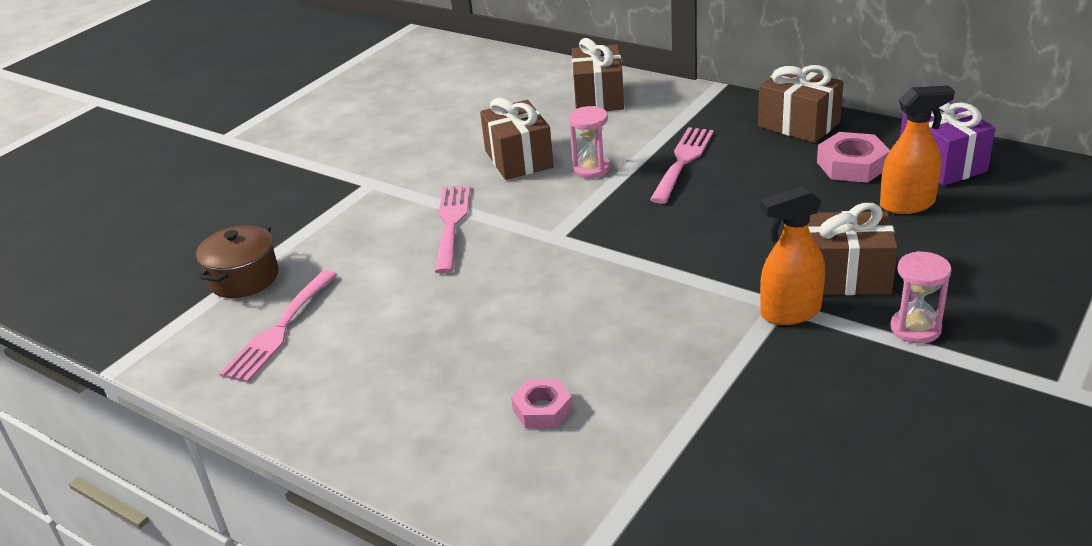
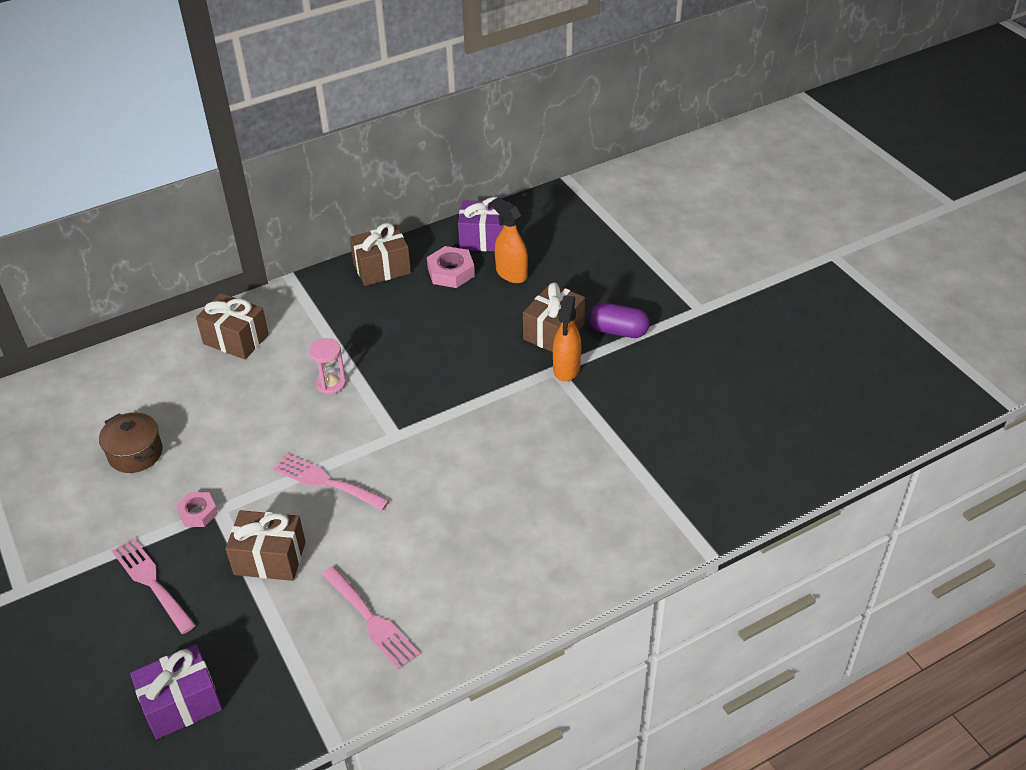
camera: 65 degrees left, 10 degrees up
(130, 263) = (182, 703): none -> purple gift
(244, 278) = (281, 627): brown pot -> brown pot (135, 453)
(518, 159) = (276, 415): brown gift -> brown gift (270, 558)
(542, 409) = (566, 509): pink nut -> pink nut (198, 513)
(683, 161) = (369, 337): pink fork -> pink fork (151, 582)
(907, 204) = (511, 274): orange spray bottle -> orange spray bottle turned 60 degrees counterclockwise
(915, 328) = (618, 331): pink hourglass -> purple capsule

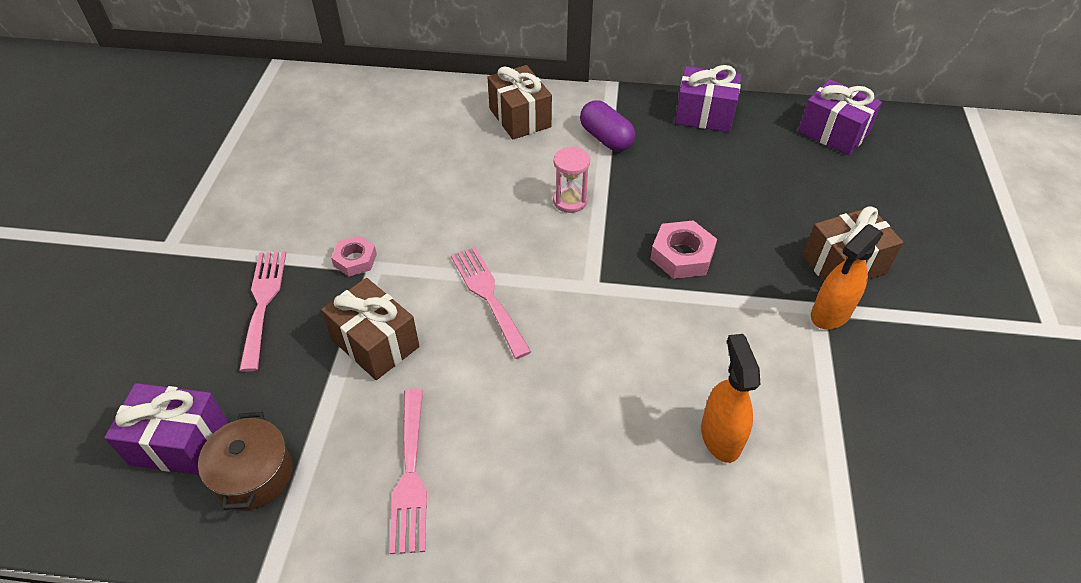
camera: 35 degrees right, 5 degrees up
(135, 453) = (354, 176): brown pot -> brown pot (254, 475)
(382, 268) = (704, 115): brown gift -> purple gift
(451, 272) = (772, 149): pink nut -> pink nut (682, 255)
(511, 274) = (837, 180): orange spray bottle -> orange spray bottle (720, 436)
(618, 331) = (924, 302): purple capsule -> purple capsule (606, 138)

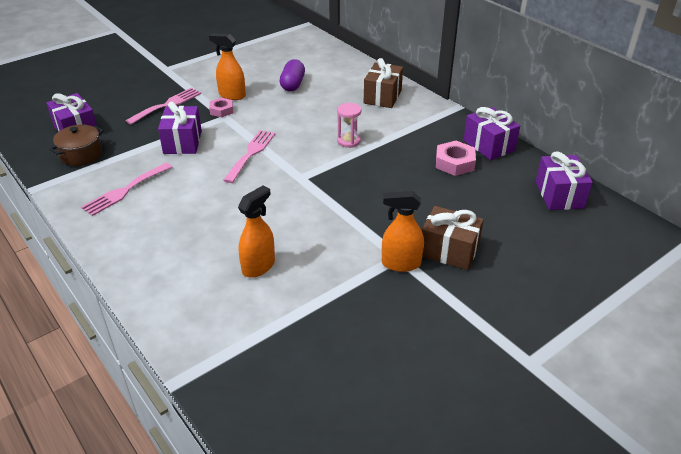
camera: 45 degrees right, 10 degrees down
(335, 228) = (232, 95): none -> orange spray bottle
(375, 343) = (182, 142): brown gift -> purple gift
(606, 138) = (412, 127): purple capsule -> purple capsule (292, 84)
(682, 255) = (365, 193): pink nut -> pink nut (454, 163)

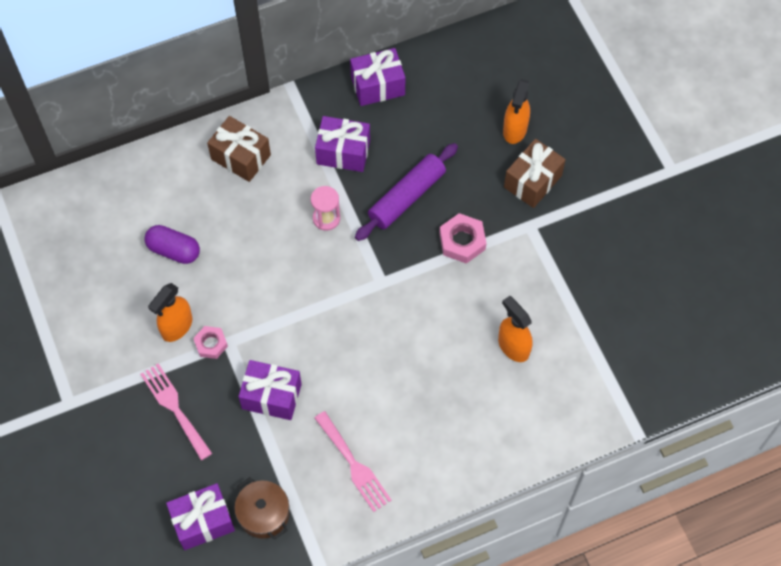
camera: 75 degrees left, 25 degrees up
(251, 153) = (319, 324): pink fork -> none
(389, 177) = (406, 197): none -> purple rolling pin
(400, 263) = (539, 226): orange spray bottle -> orange spray bottle (515, 130)
(454, 163) = (399, 129): pink nut -> pink nut (462, 241)
(559, 195) = (478, 59): purple gift -> purple gift (343, 152)

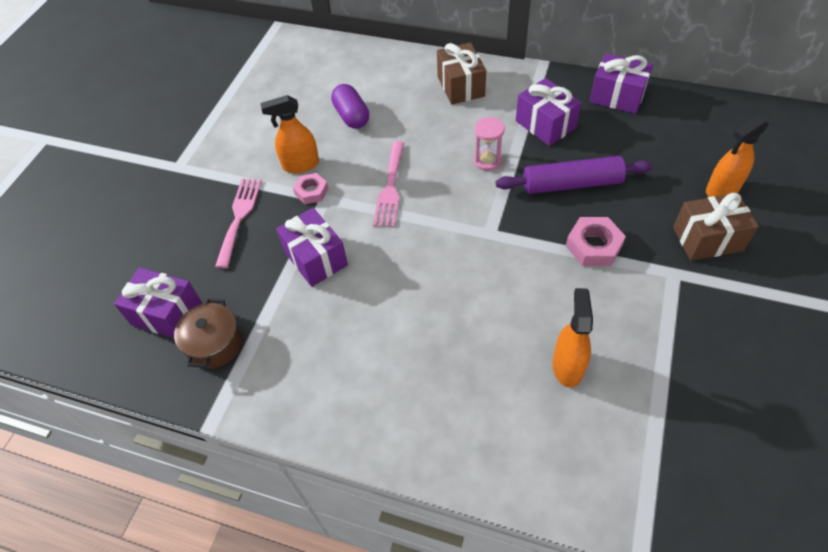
camera: 45 degrees right, 10 degrees down
(354, 465) = (324, 361): pink fork -> pink fork (390, 188)

